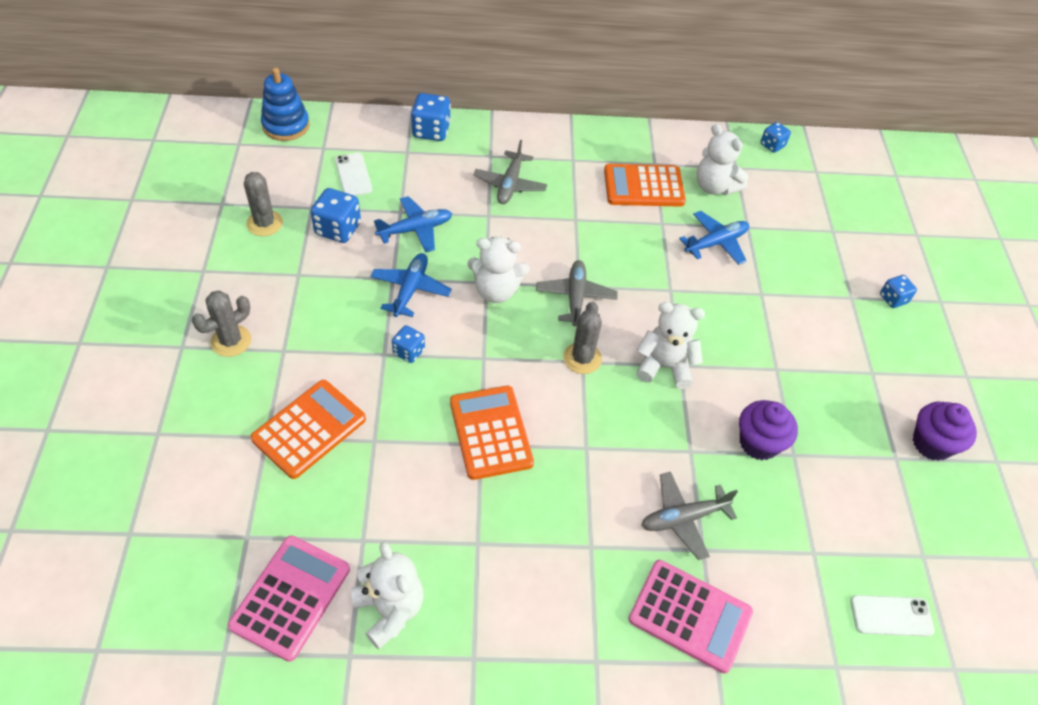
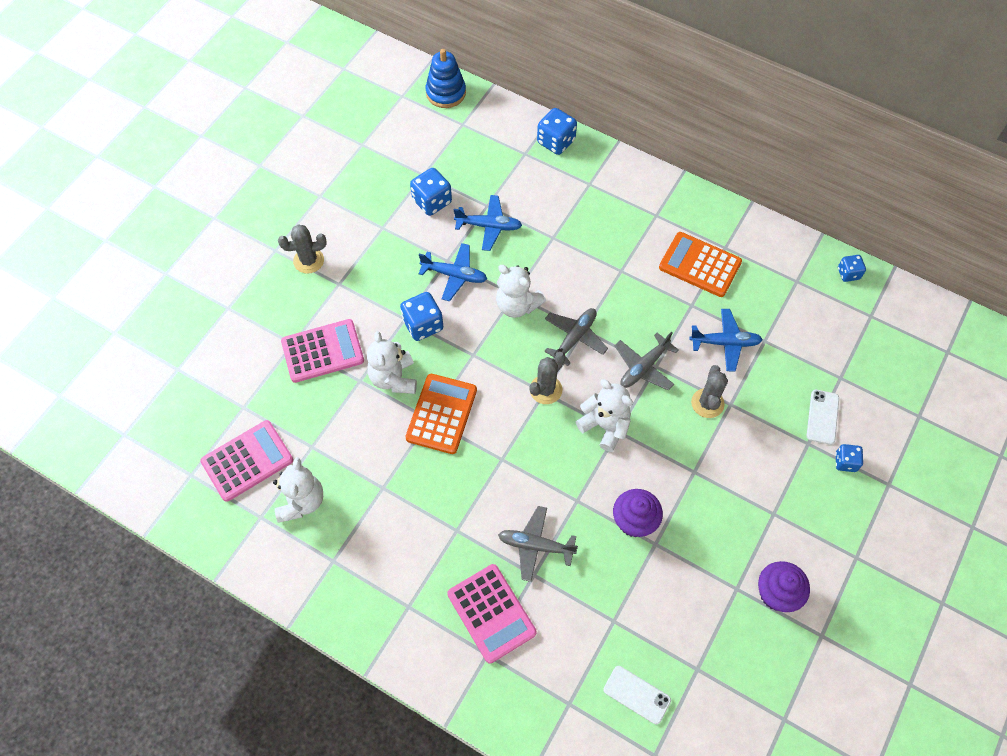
camera: 35 degrees right, 10 degrees up
(264, 223) = (382, 174): grey cactus -> grey cactus (707, 403)
(309, 429) = (323, 351): orange calculator -> pink calculator
(353, 175) = (471, 158): white phone -> white phone (822, 417)
(409, 352) = (423, 325): blue dice -> blue dice, size x1.63
(410, 289) = (454, 275): blue plane -> blue plane turned 60 degrees clockwise
(510, 185) = (588, 217): grey plane -> grey plane (643, 367)
(714, 187) = (763, 291): white teddy bear -> white teddy bear (394, 378)

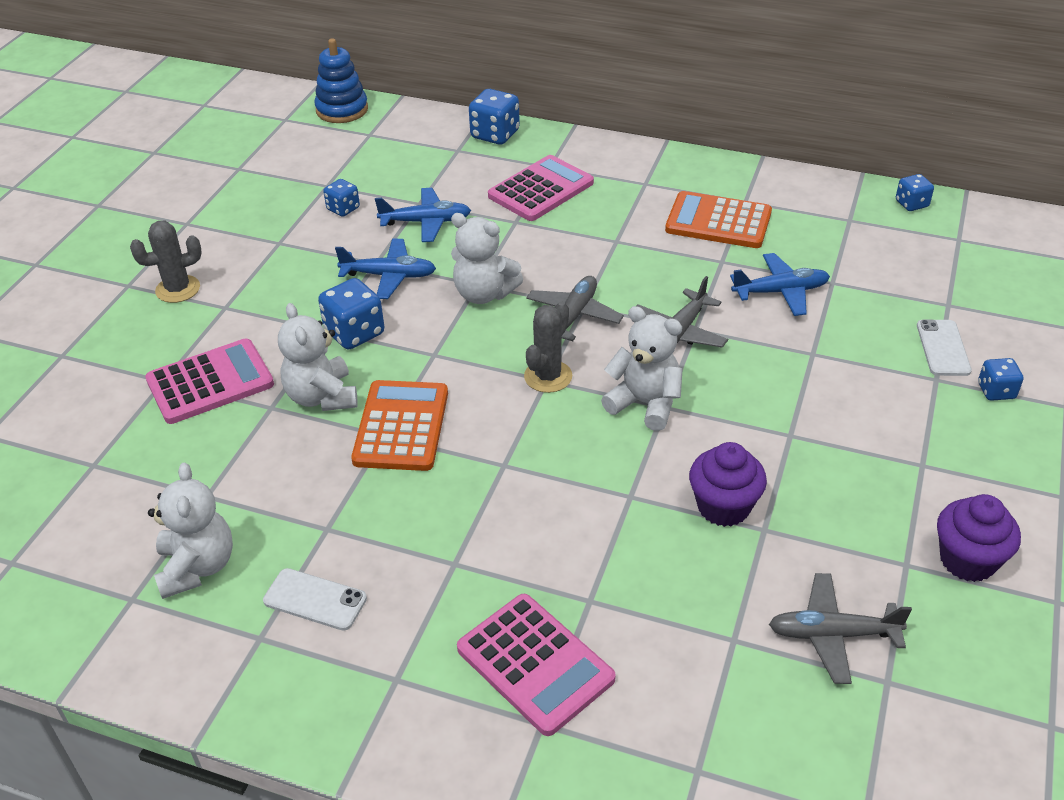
camera: 10 degrees left, 20 degrees down
(247, 461) = (104, 530): pink calculator -> pink calculator (541, 190)
(432, 201) = (343, 209): blue dice -> blue dice, size x0.61
(535, 545) = (582, 562): grey plane -> grey plane (832, 634)
(636, 695) = (804, 736): white phone -> white phone (315, 600)
(707, 403) = (780, 357): grey cactus -> none

